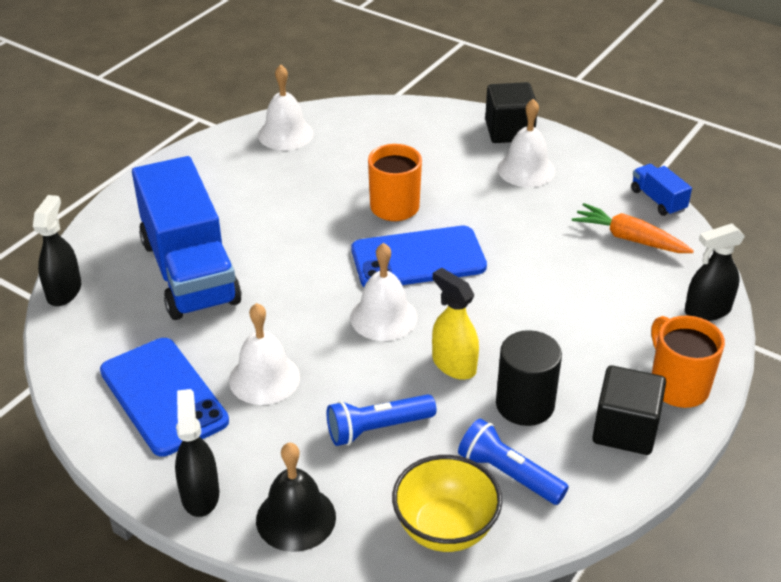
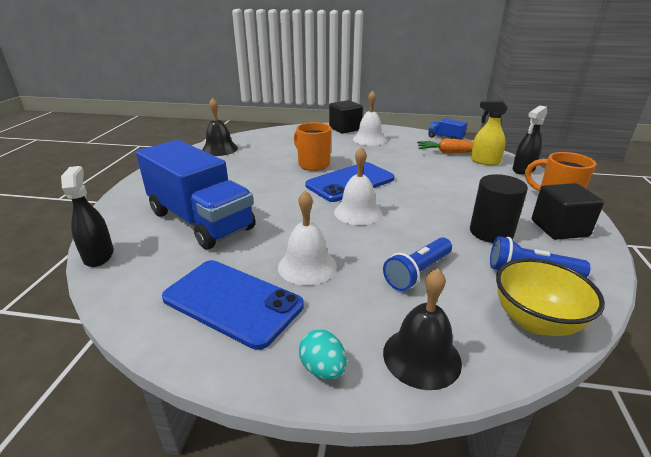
camera: 25 degrees left, 10 degrees down
(200, 495) = (323, 369): black spray bottle -> turquoise egg
(285, 134) = (219, 149): white bell -> black bell
(453, 364) = (426, 224): yellow spray bottle -> yellow spray bottle (485, 161)

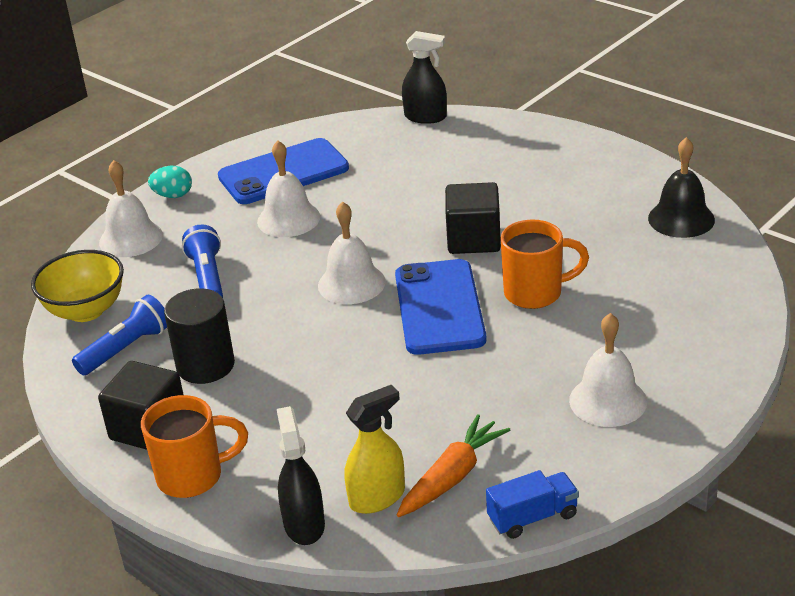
camera: 125 degrees right, 5 degrees up
(200, 221) = (442, 174): blue truck -> none
(345, 128) = (701, 393): black cube -> black cube (473, 239)
(421, 357) = (131, 238): black bell -> white bell

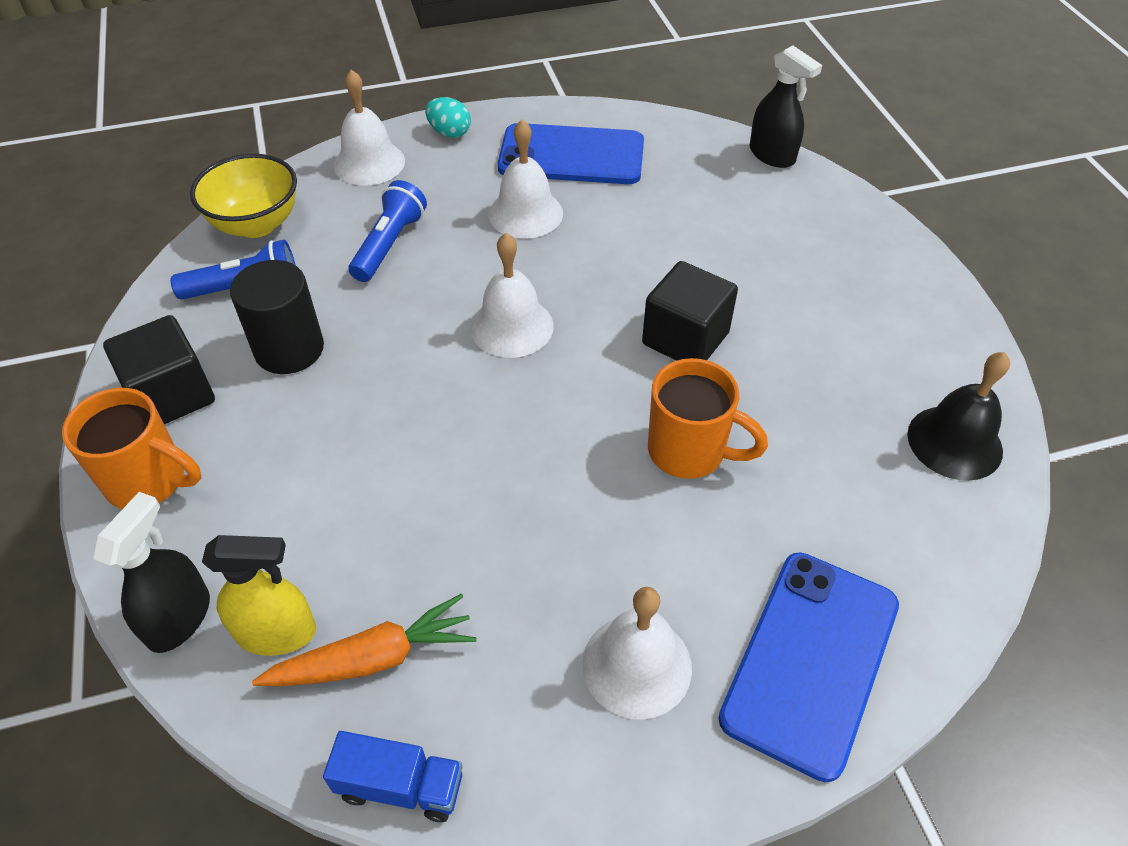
camera: 30 degrees right, 15 degrees up
(439, 307) = (570, 410): blue phone -> blue phone (810, 660)

